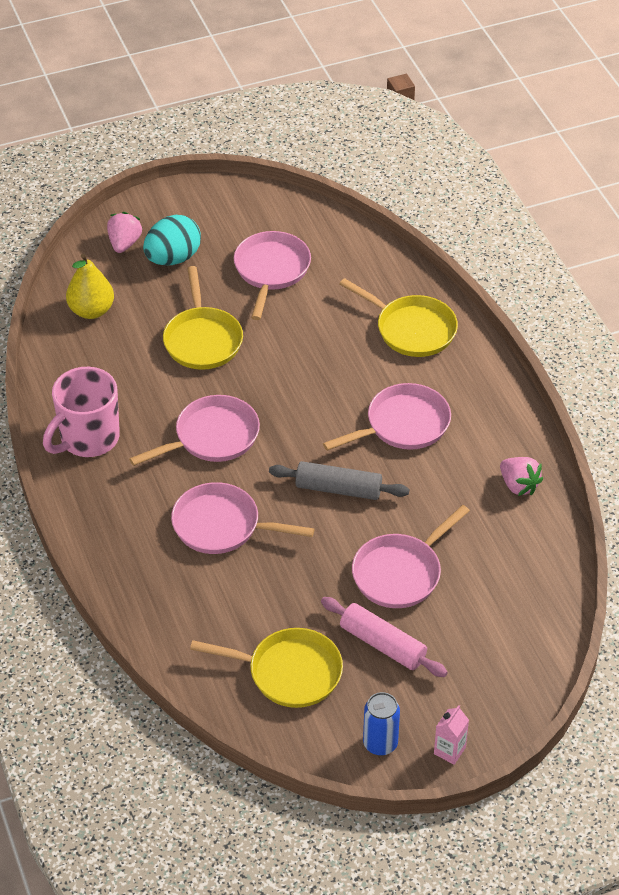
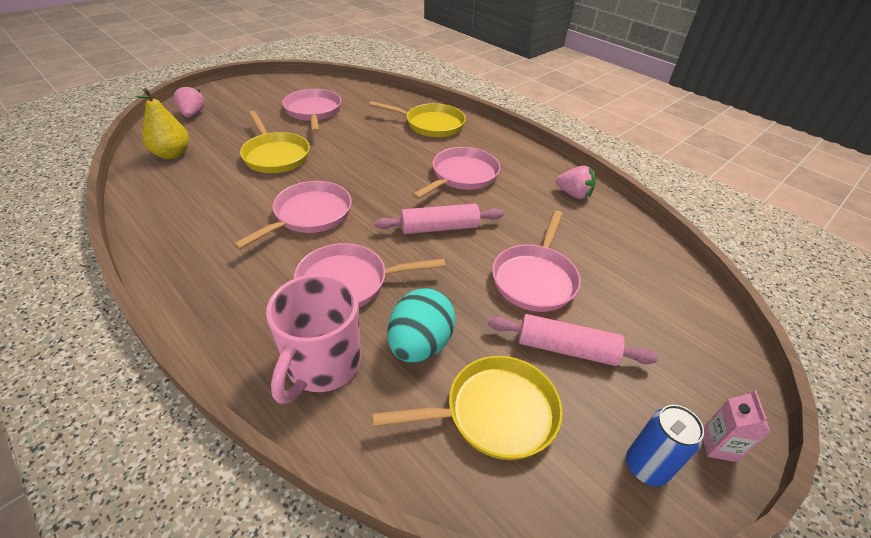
camera: 25 degrees left, 5 degrees down
(88, 439) = (186, 242): pink mug -> pink mug (322, 365)
(173, 258) = (235, 116): turquoise egg -> turquoise egg (420, 344)
(338, 489) = (439, 228): grey rolling pin -> pink rolling pin

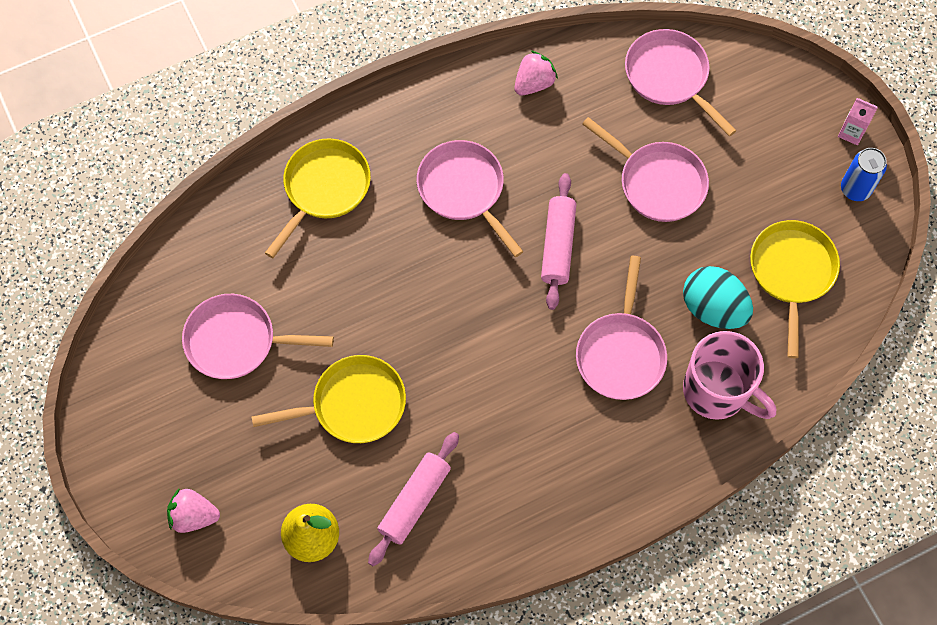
camera: 70 degrees left, 25 degrees up
(309, 215) = (500, 377): pink pan -> pink pan (670, 77)
(566, 349) = (745, 193): pink rolling pin -> pink rolling pin (414, 501)

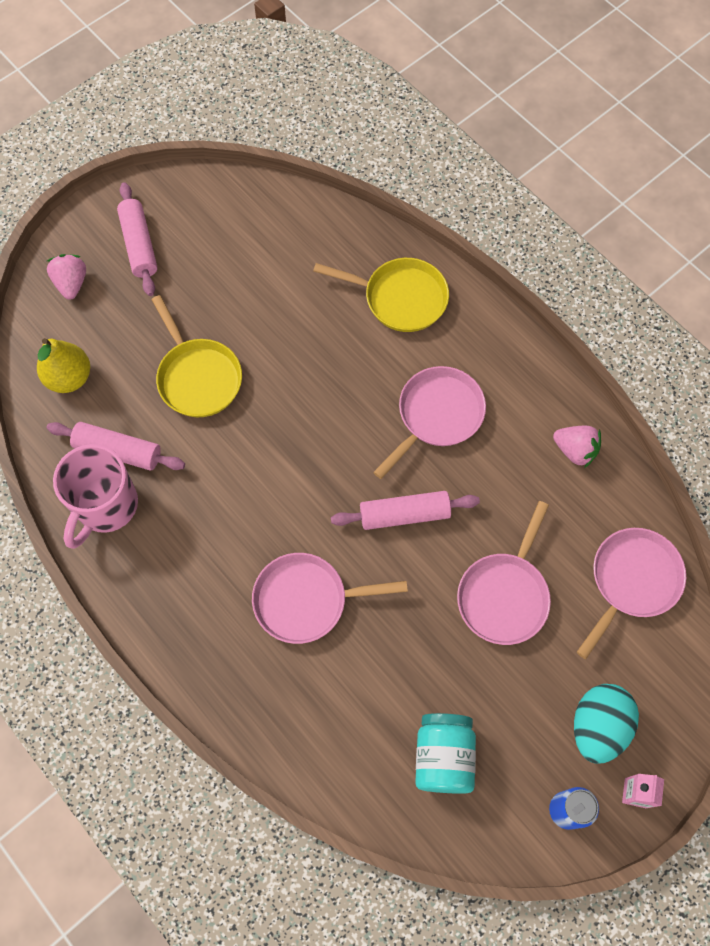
camera: 75 degrees right, 0 degrees up
(169, 433) = (139, 245): none -> pink rolling pin
(237, 341) = (234, 271): pink pan -> none
(713, 308) = (380, 681): turquoise egg -> turquoise egg (598, 726)
(717, 391) = (290, 704): pink mug -> pink mug (106, 506)
(791, 273) = (443, 757): yellow pan -> turquoise jar

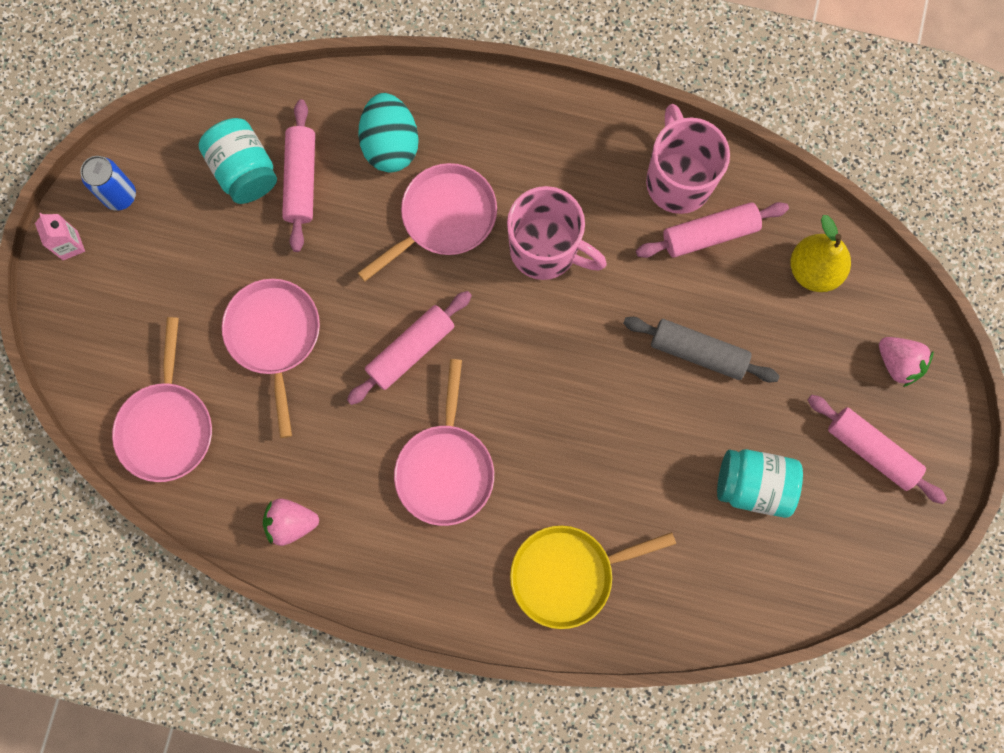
camera: 145 degrees right, 10 degrees up
(198, 377) = (698, 352): yellow pan -> grey rolling pin
(233, 273) = (753, 485): none -> turquoise jar
(247, 521) = (546, 250): none -> pink mug
(400, 714) = (301, 180): none -> pink rolling pin
(598, 726) = (129, 278): turquoise egg -> turquoise egg (390, 145)

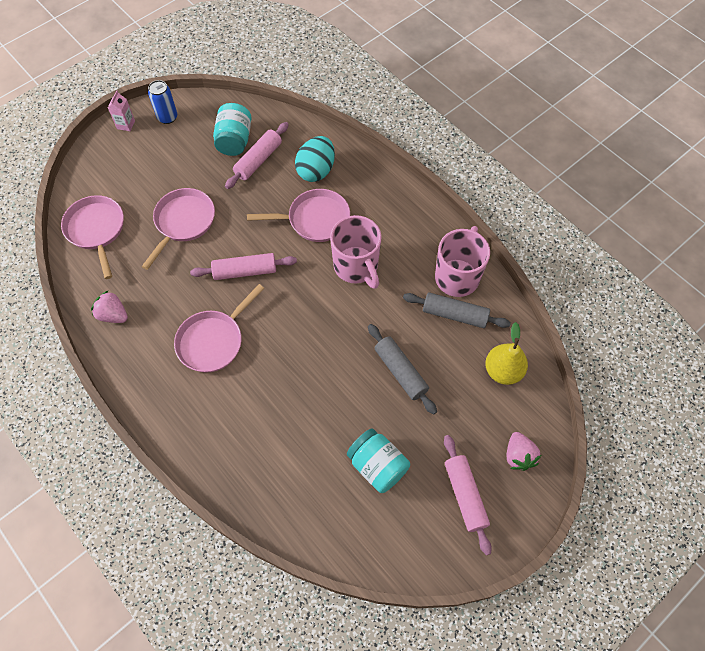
camera: 35 degrees right, 15 degrees down
(167, 426) = (96, 230): pink pan -> pink pan turned 120 degrees clockwise
(568, 574) = (232, 441): yellow pan -> none
(709, 234) = (454, 314): pink rolling pin -> grey rolling pin

